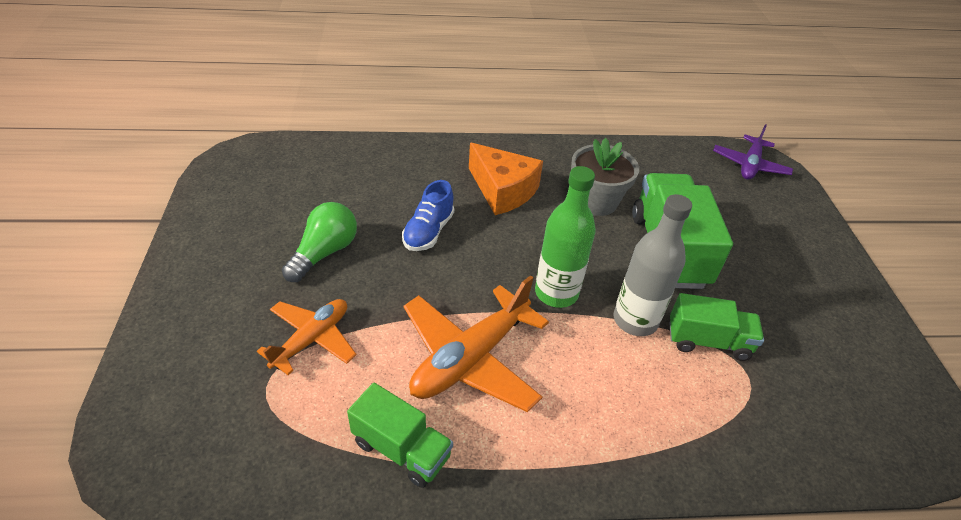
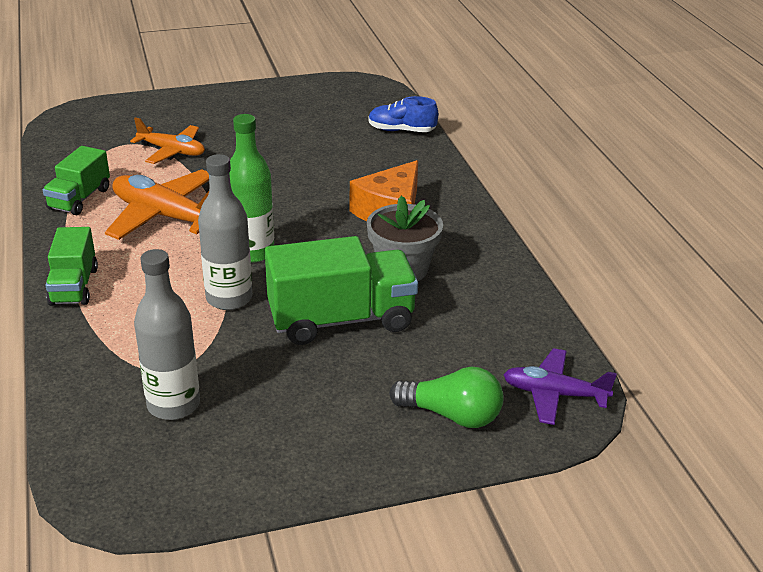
camera: 80 degrees right, 10 degrees down
(324, 252) = (264, 140): green light bulb -> green light bulb (452, 415)
(428, 231) = (310, 180): blue shoe -> blue shoe (401, 130)
(708, 341) = (212, 344): green truck -> green truck (74, 286)
(799, 378) = (173, 405): none -> grey bottle

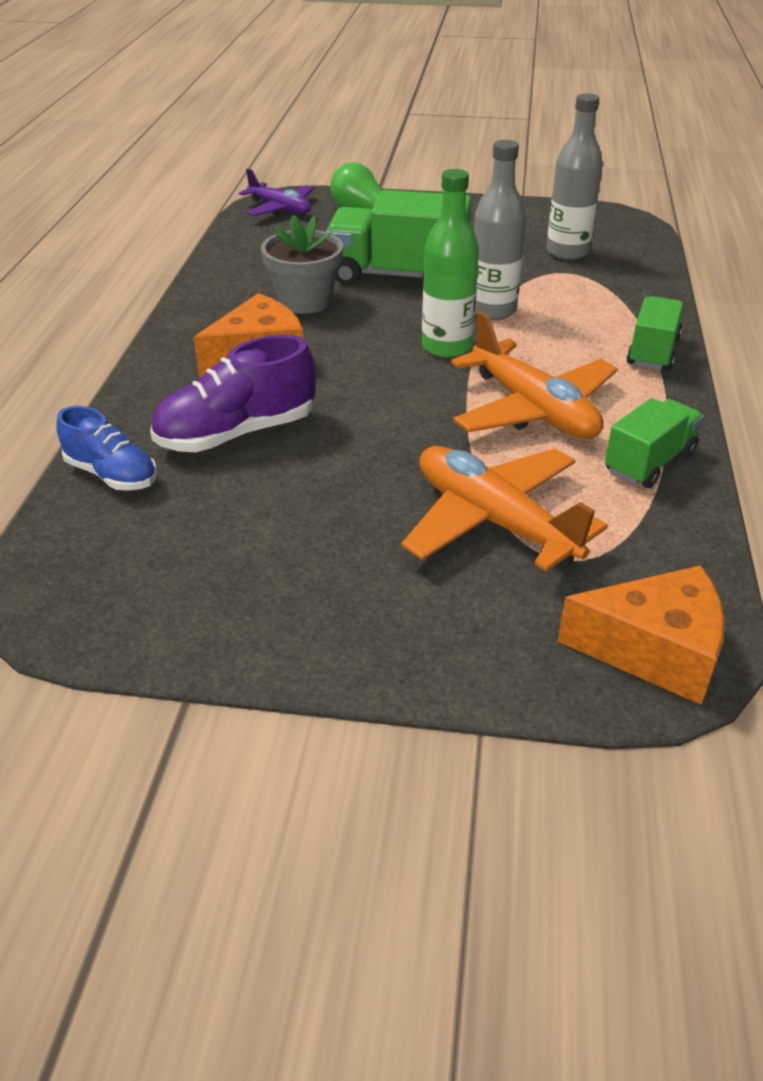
camera: 155 degrees left, 5 degrees up
(80, 120) = (654, 651): none -> orange cheese
(172, 151) = (494, 521): orange plane -> orange plane, size x1.58
(354, 162) = (236, 433): none -> purple shoe

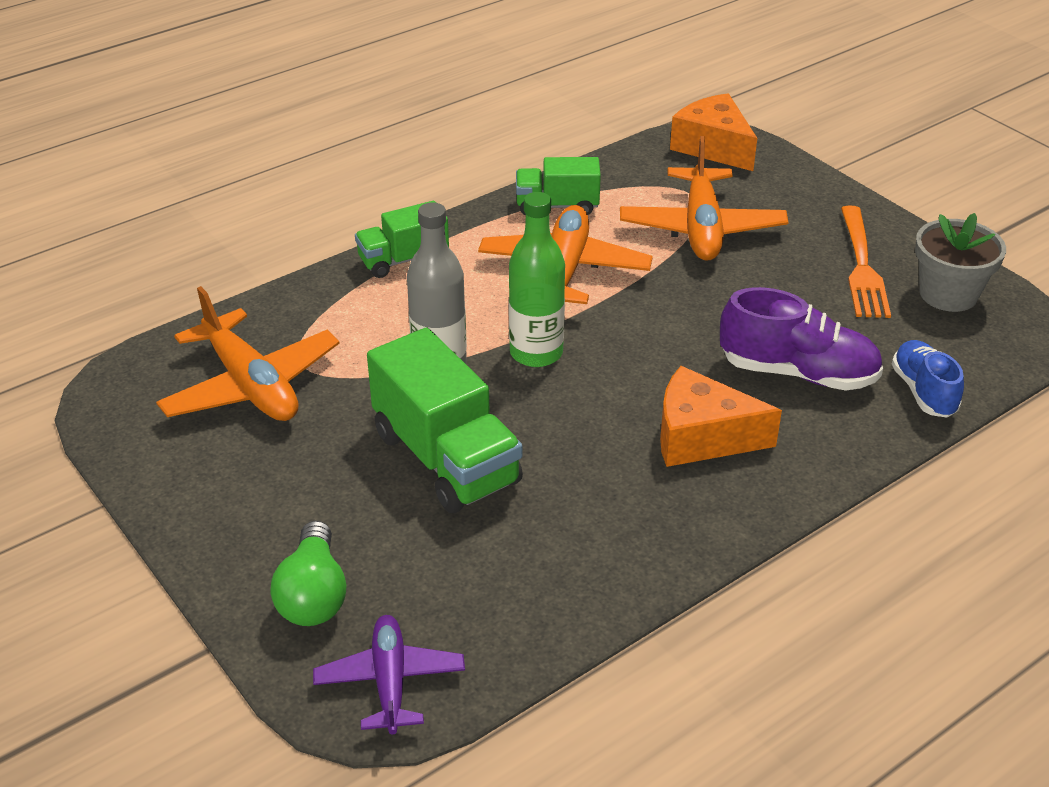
camera: 135 degrees left, 0 degrees up
(285, 576) = (861, 266): none -> orange fork
(305, 301) = (578, 482): grey flower pot -> grey flower pot (948, 294)
(567, 252) = (251, 385): grey bottle -> orange plane

